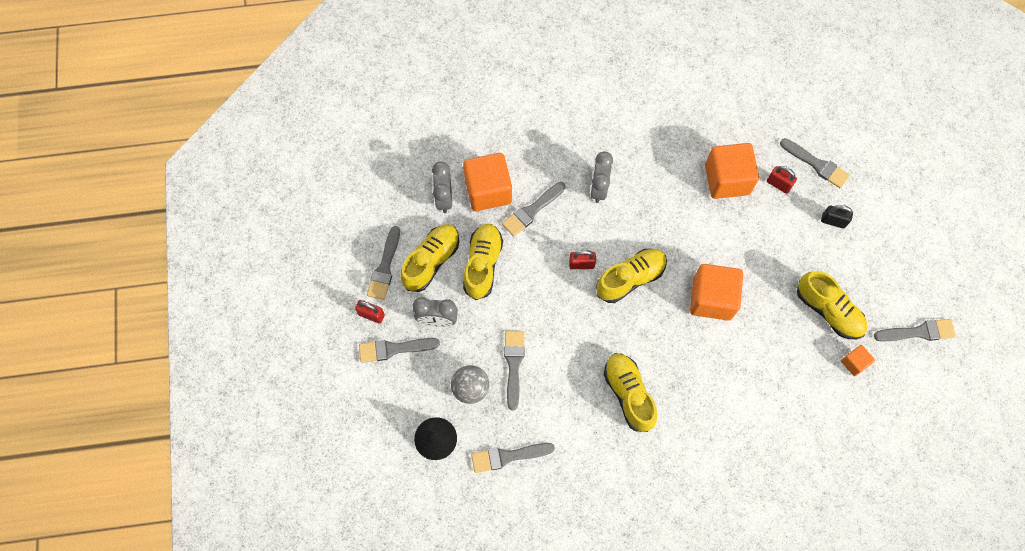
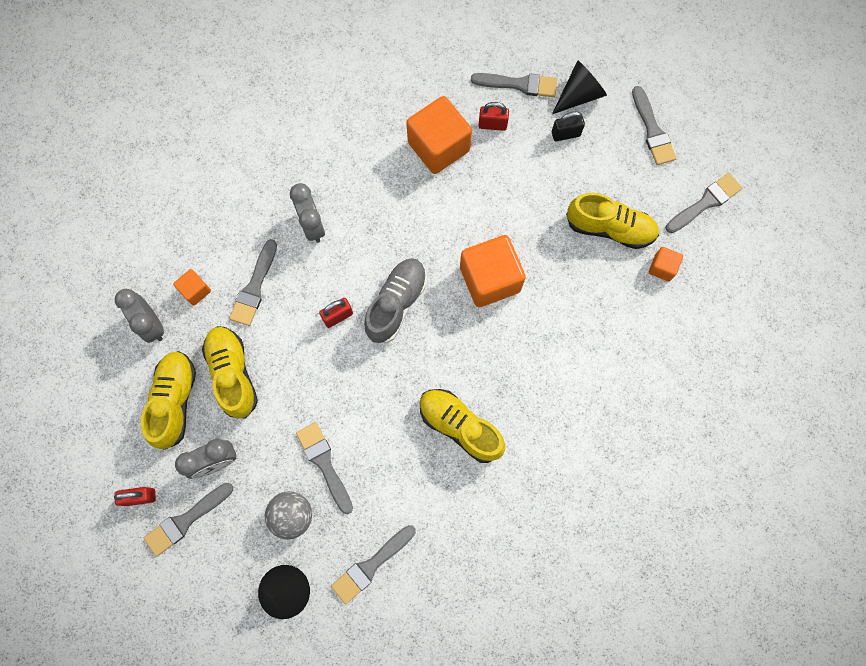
camera: 30 degrees left, 5 degrees up
(385, 267) = (126, 436): grey brush -> grey brush (652, 130)
(488, 190) = (195, 290): orange cube -> orange cube, size x0.48
(630, 278) = (396, 303): yellow shoe -> grey shoe
(861, 197) = (579, 95): none -> black cone

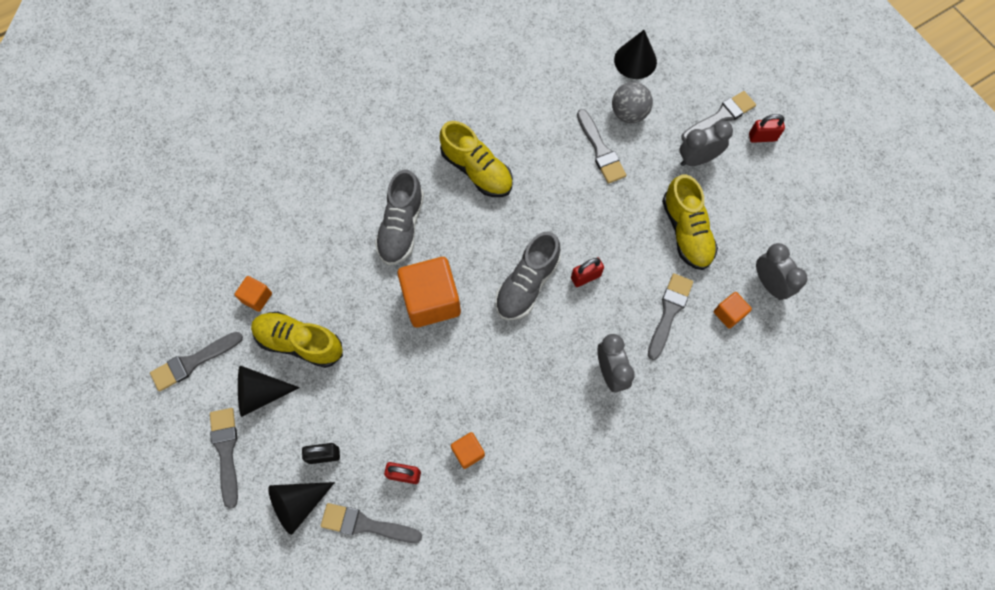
camera: 175 degrees left, 5 degrees down
(175, 401) = (739, 212): yellow shoe -> none
(371, 565) = (562, 73): grey brush -> none
(438, 147) = (468, 452): orange cube -> orange cube, size x0.48
(532, 353) = (401, 227): none -> grey shoe
(635, 180) = (260, 393): none -> black cone

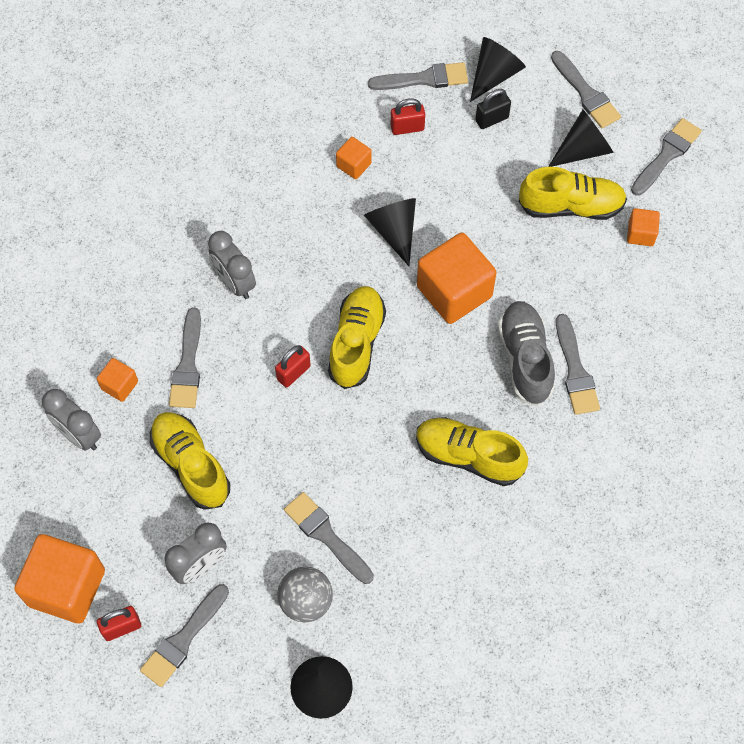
camera: 160 degrees right, 5 degrees down
(368, 205) = (575, 370): none -> grey brush
(458, 373) = (394, 230): none -> black cone
(527, 284) = (356, 343): grey shoe -> yellow shoe
(797, 175) = (66, 587): none -> orange cube

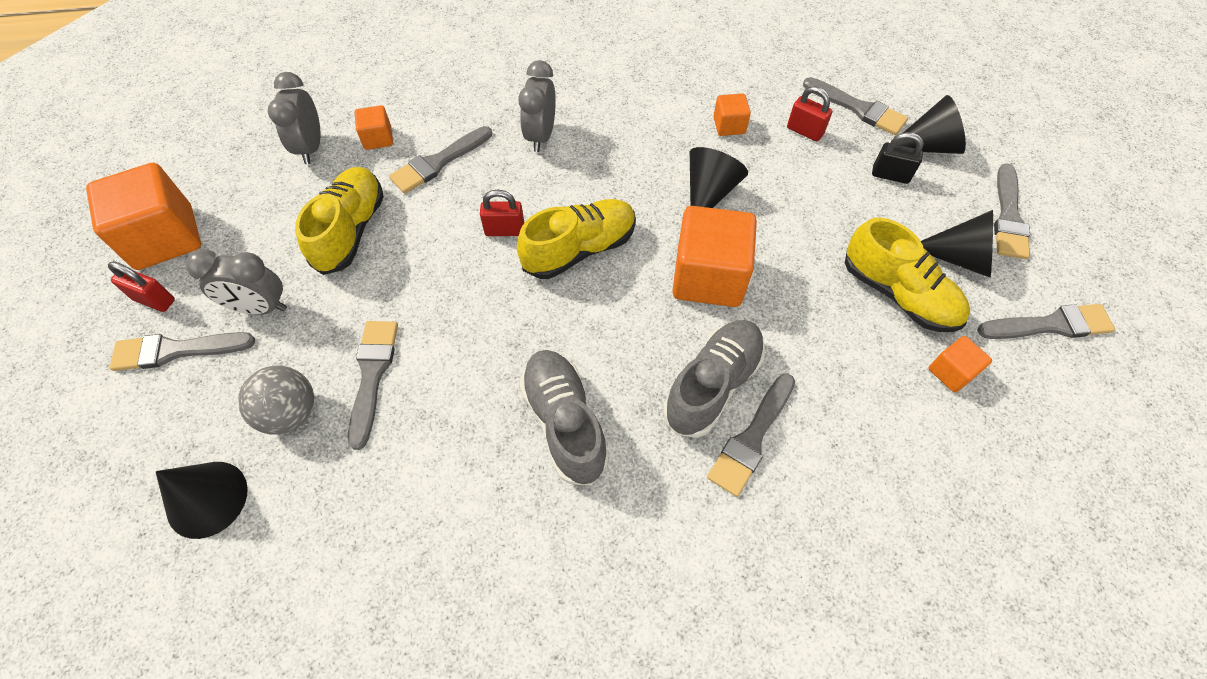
camera: 45 degrees right, 5 degrees down
(468, 456) = (564, 422): yellow shoe -> grey shoe

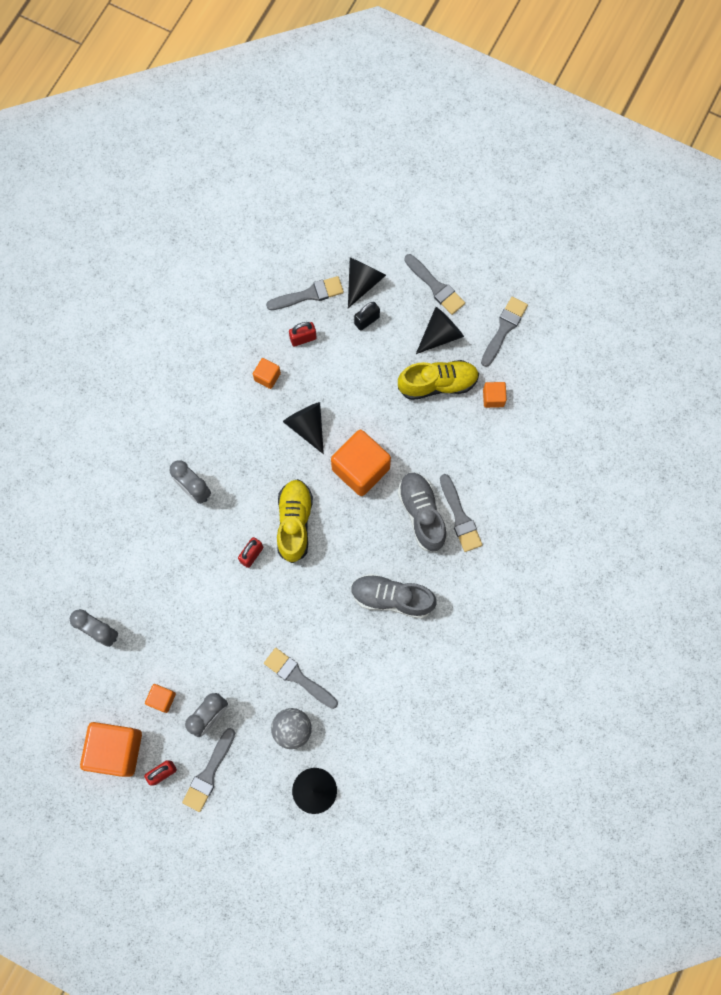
camera: 55 degrees left, 15 degrees up
(350, 230) = (189, 640): yellow shoe -> none
(378, 138) = (123, 587): orange cube -> orange cube (162, 699)
(438, 162) = (171, 562): grey brush -> none

